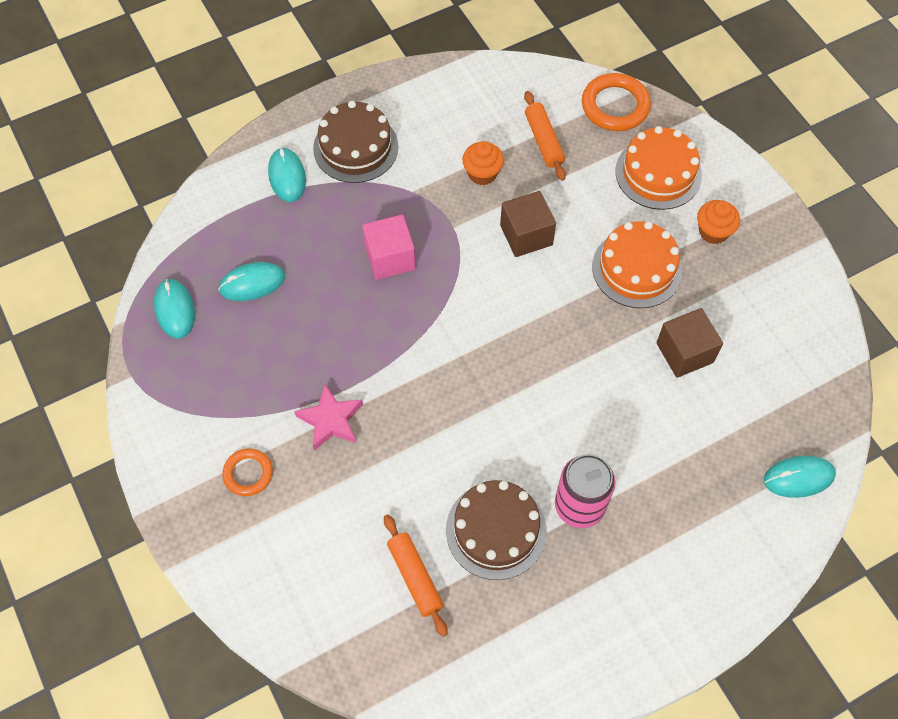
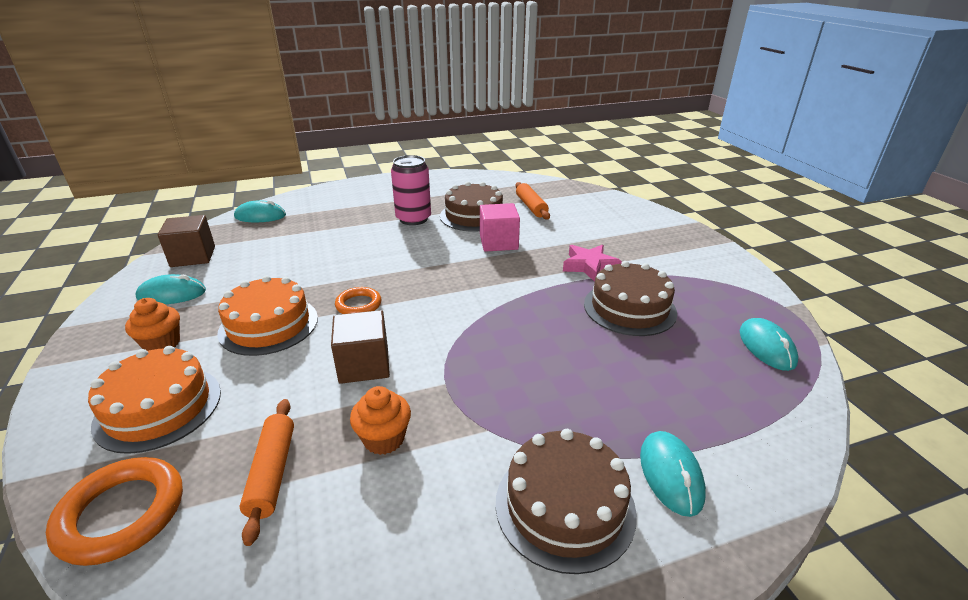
camera: 170 degrees left, 30 degrees down
(248, 473) = (653, 249): orange ring -> orange ring (358, 305)
(252, 283) = (686, 359): turquoise mouse -> turquoise mouse (172, 294)
(293, 347) = (629, 308): none -> brown cake
(390, 258) = (527, 363): pink cube -> pink cube (498, 242)
(684, 353) = (278, 271): brown cube -> brown cube (193, 256)

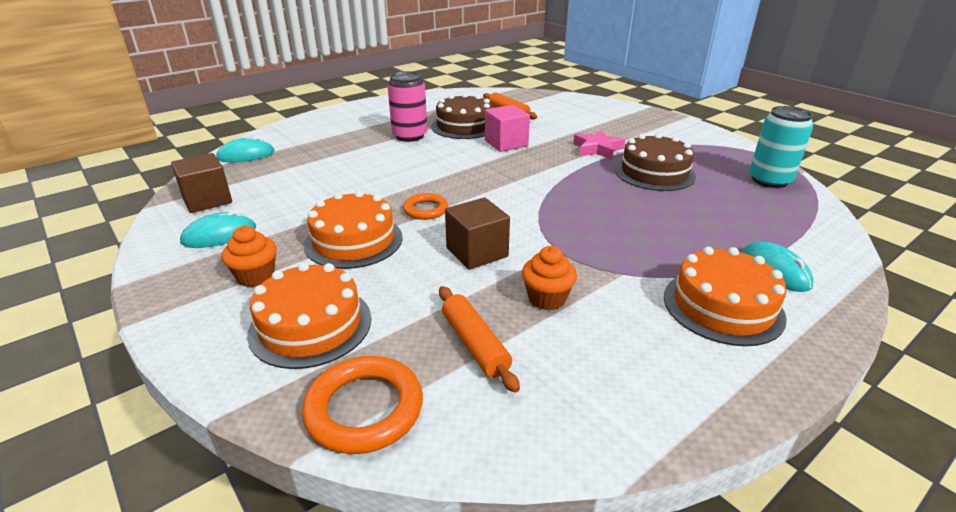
camera: 20 degrees left, 0 degrees up
(564, 506) = (722, 306): brown cake -> orange cake
(766, 347) = (769, 180): turquoise mouse -> turquoise can

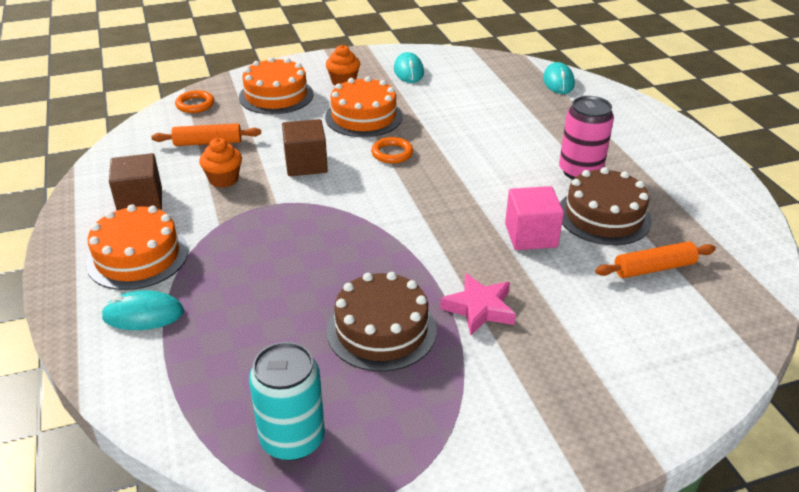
camera: 110 degrees right, 5 degrees up
(207, 200) = (469, 67): brown cube -> brown cube (140, 201)
(364, 409) = (195, 104): orange ring -> orange ring, size x0.61

